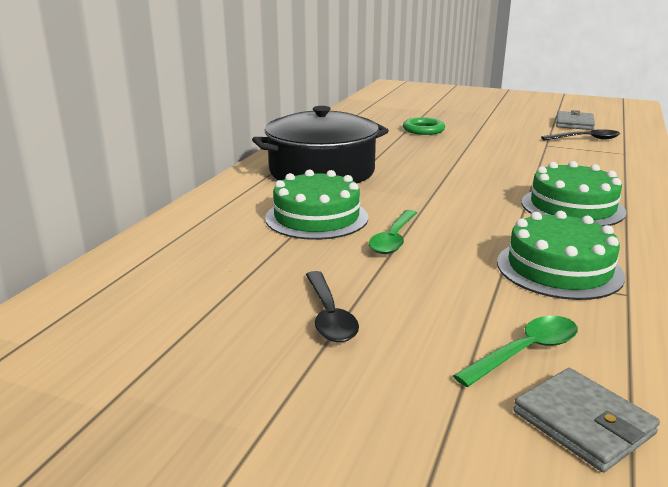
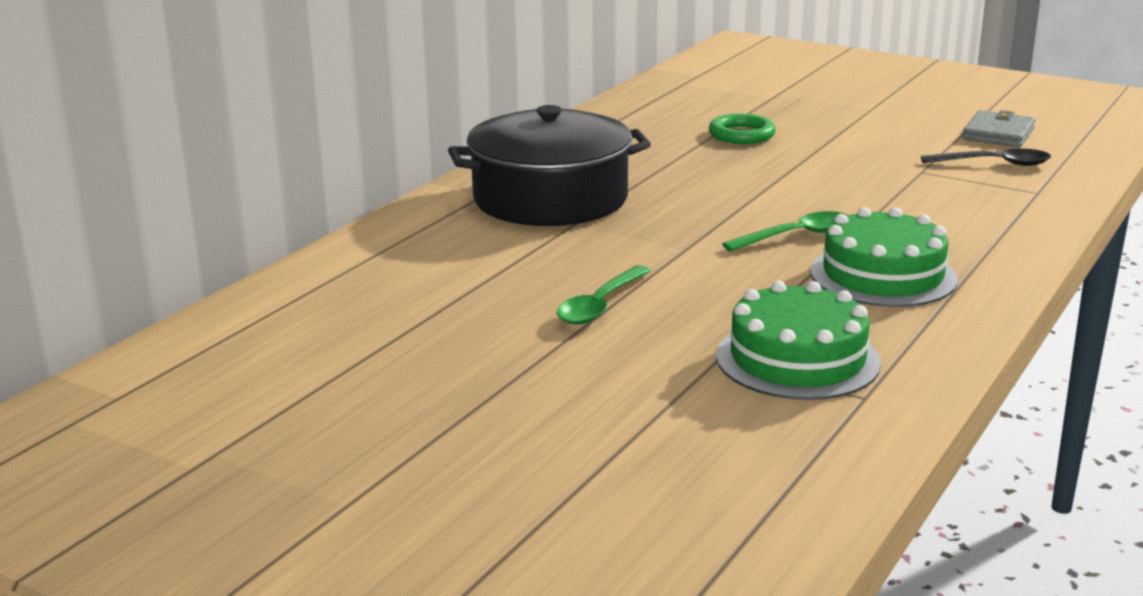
camera: 10 degrees right, 0 degrees up
(316, 217) = (511, 269): green cake -> none
(329, 315) = (471, 394): black spoon -> none
(525, 352) = (682, 451): green spoon -> green spoon (796, 236)
(583, 423) = (697, 525): grey wallet -> none

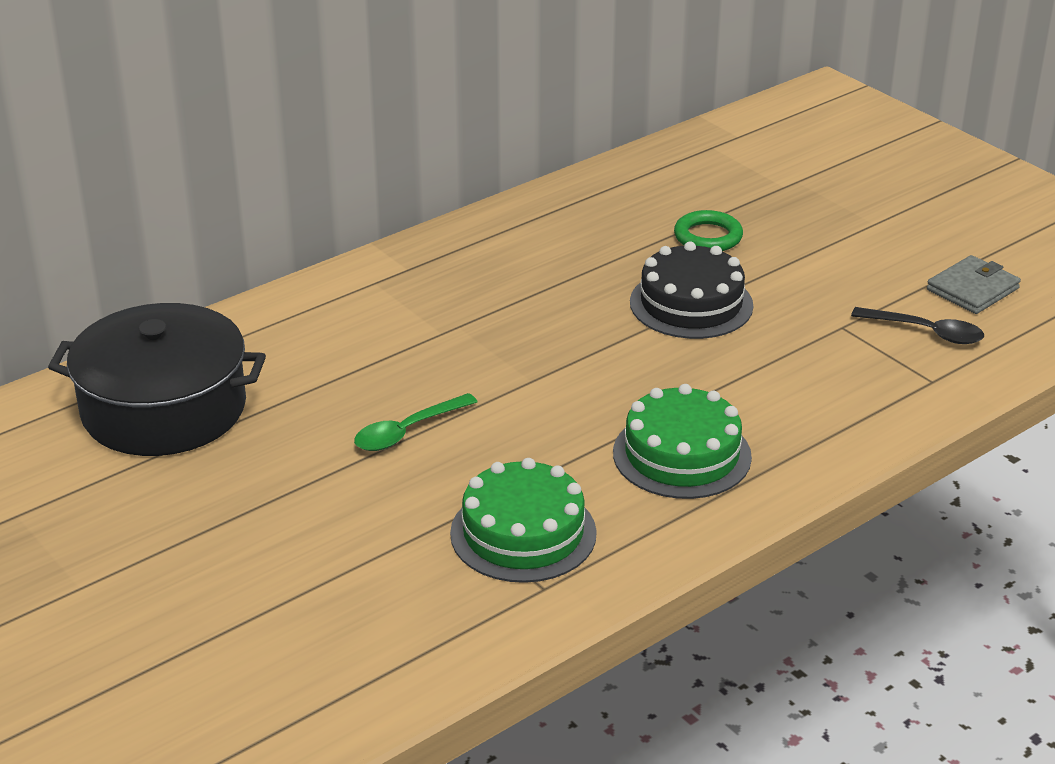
camera: 20 degrees right, 10 degrees up
(550, 199) = (461, 289): black pot -> black pot (164, 409)
(775, 177) = (691, 304): none -> black cake
(796, 236) = (645, 387): green spoon -> none

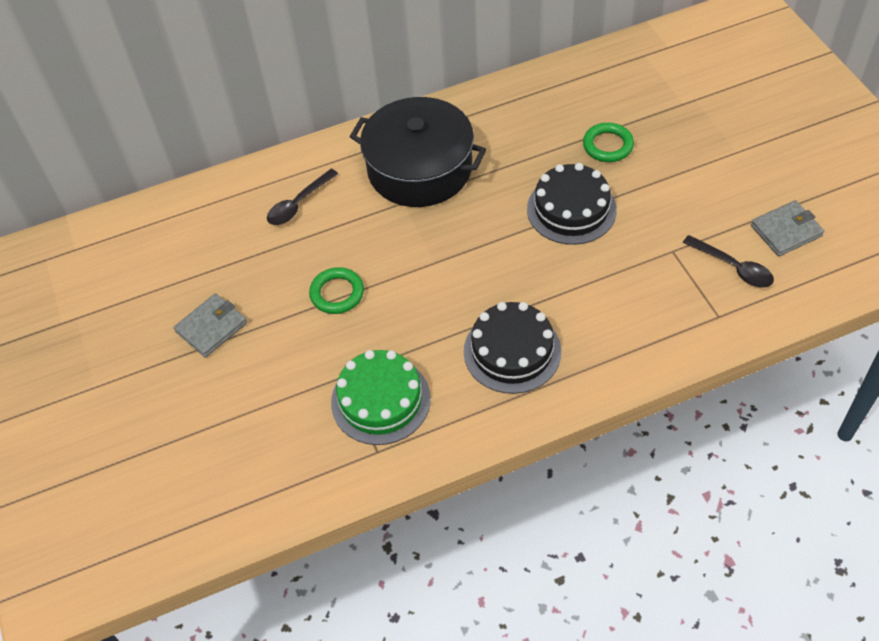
camera: 20 degrees right, 20 degrees up
(164, 409) = (191, 243): black pot -> black pot (420, 169)
(236, 494) = (211, 327): none -> grey wallet
(308, 346) = (299, 204): none -> black spoon
(408, 431) = (337, 293): green spoon -> green ring
(682, 455) = (512, 351): green cake -> black cake

